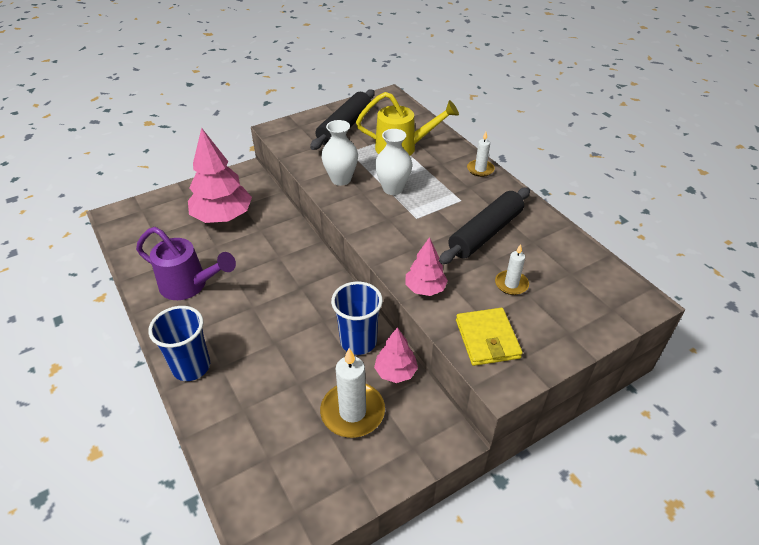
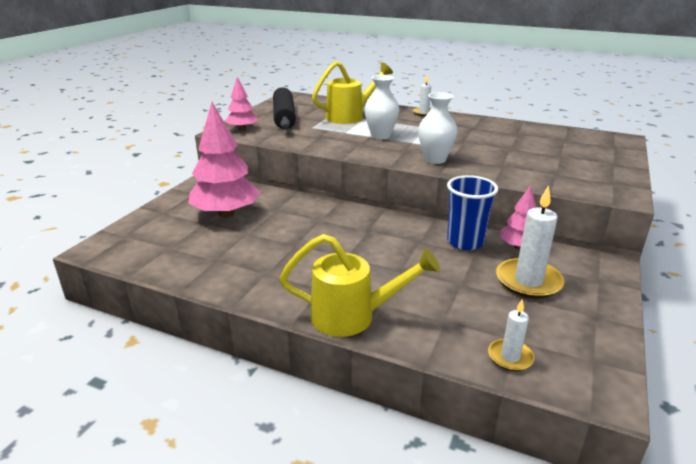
camera: 35 degrees left, 15 degrees down
(189, 285) = (263, 266): purple watering can -> none
(191, 367) = (353, 316): blue cup -> yellow watering can
(341, 179) = (331, 141): white vase -> white vase (435, 159)
(425, 288) = (496, 173): pink tree -> pink tree (242, 129)
(485, 233) = (483, 138): black rolling pin -> none
(487, 339) = (578, 181): yellow wallet -> none
(511, 284) = (542, 154): white candle -> white candle (510, 357)

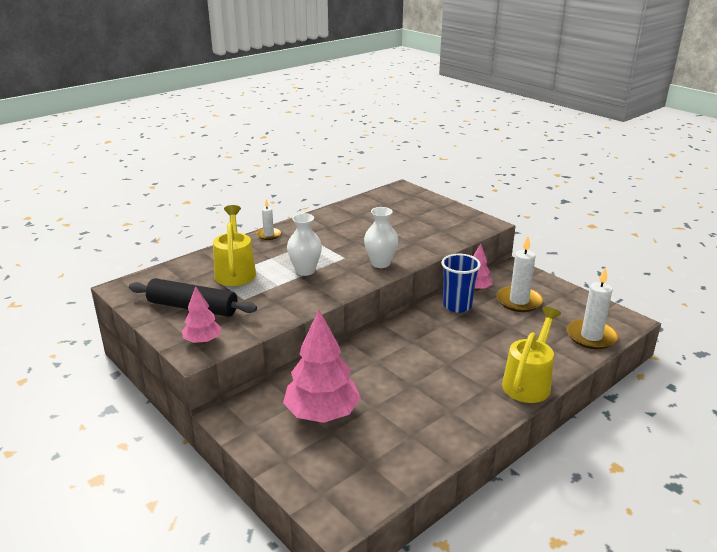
camera: 65 degrees left, 0 degrees up
(510, 357) = (591, 336): white candle -> white candle, size x1.76

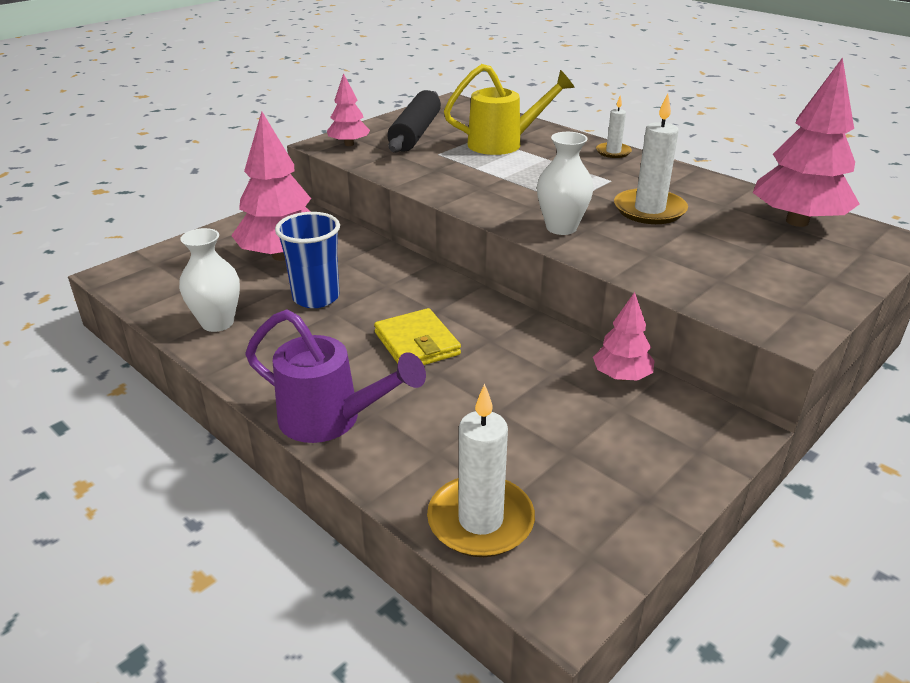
camera: 85 degrees right, 5 degrees up
(305, 271) = (519, 180): white vase -> white vase (217, 323)
(381, 202) = (797, 221): none -> pink tree
(449, 350) = (416, 343): none -> yellow wallet
(457, 306) = (551, 353): blue cup -> blue cup (316, 297)
(519, 301) = (592, 427): white candle -> white candle (649, 210)
(529, 382) = (330, 420): yellow watering can -> purple watering can

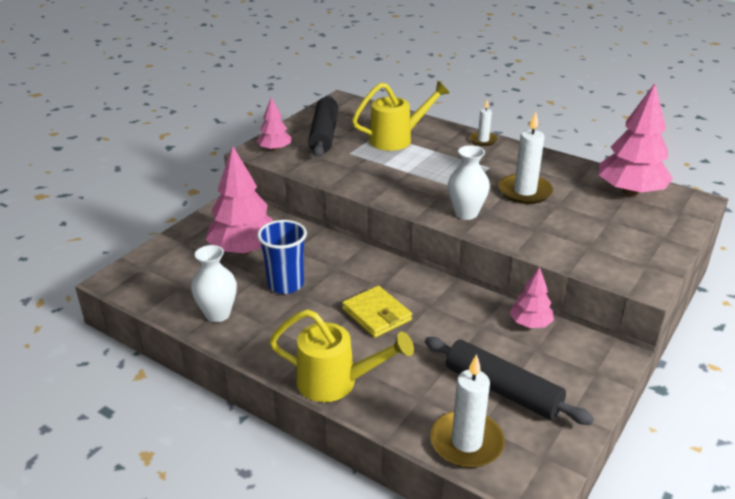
camera: 10 degrees left, 0 degrees up
(330, 420) = (336, 382): purple watering can -> yellow watering can
(555, 456) = (502, 390): none -> black rolling pin

